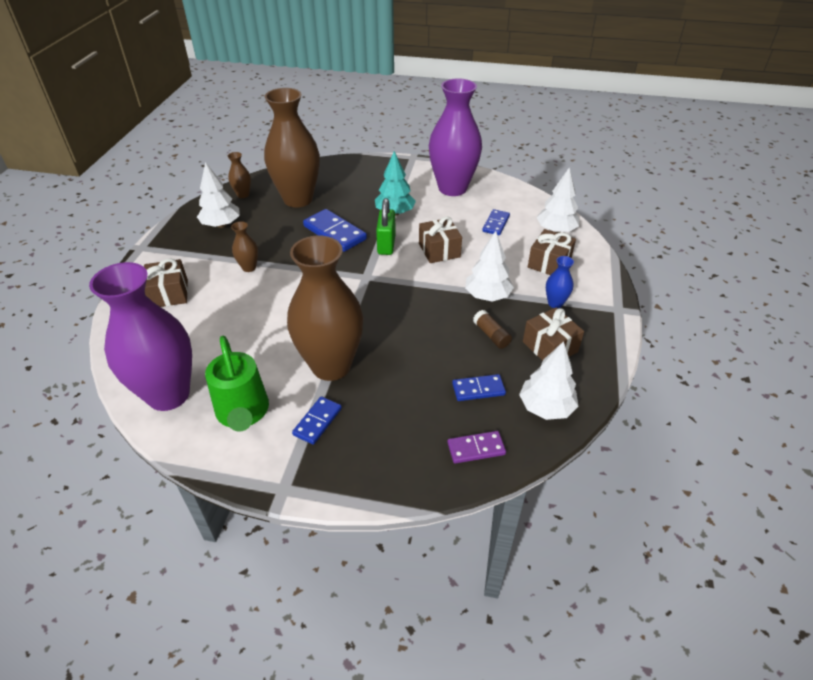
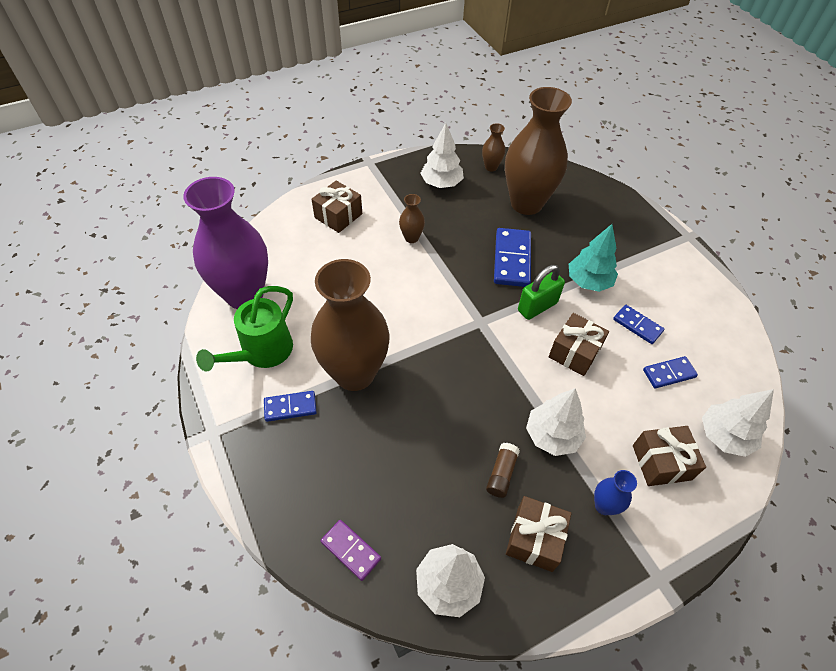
camera: 50 degrees right, 10 degrees up
(452, 188) = (680, 300): purple vase -> none
(478, 389) = (422, 507): blue domino -> blue domino (637, 325)

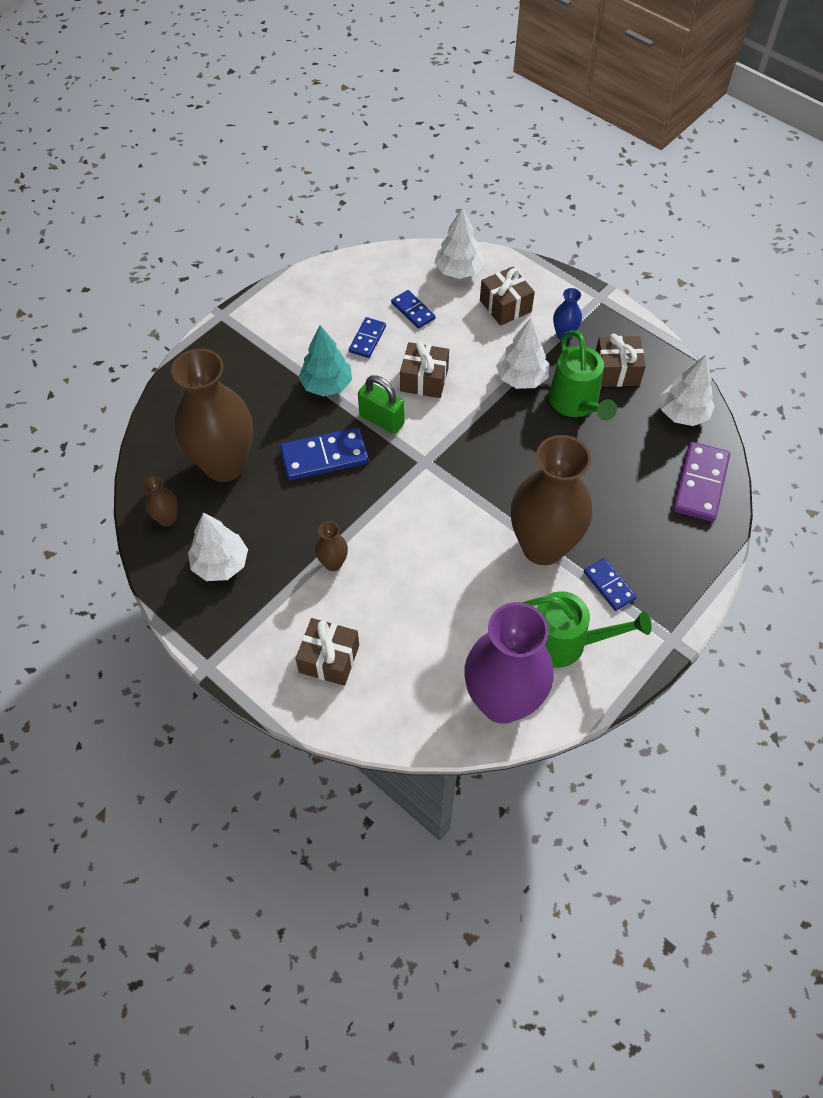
camera: 110 degrees left, 5 degrees up
(351, 550) = (700, 484): purple domino -> purple domino, size x1.68
(501, 474) = (576, 404): brown glue stick -> green watering can

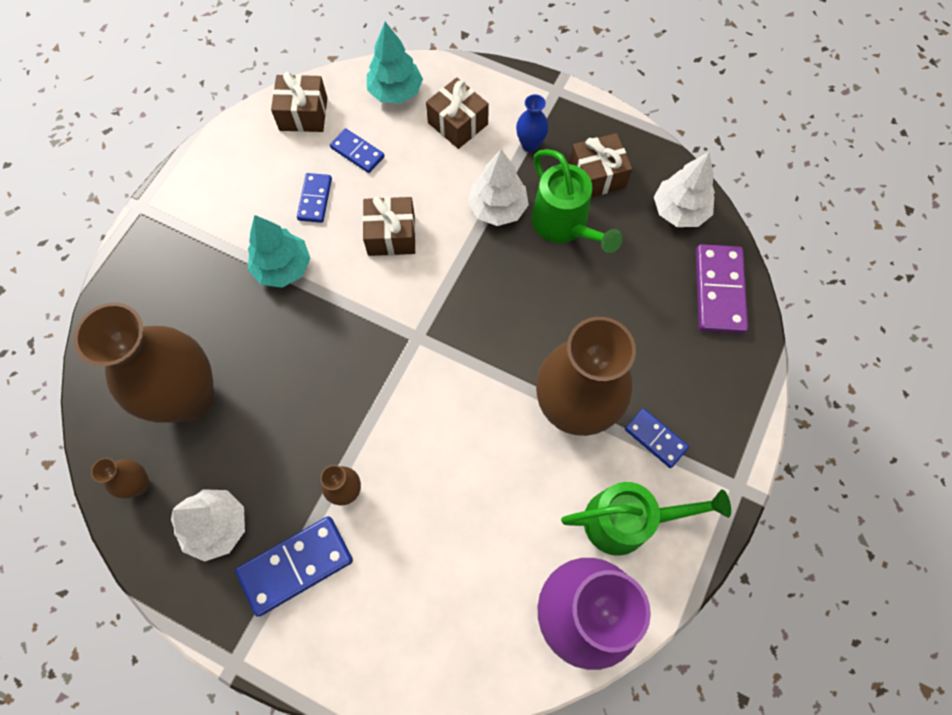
camera: 15 degrees left, 10 degrees up
(324, 456) = (303, 358): blue domino -> blue domino (295, 565)
(329, 659) = (372, 614): brown gift -> brown gift (303, 114)
(382, 420) = (356, 296): green padlock -> none
(458, 271) = (395, 92): white tree -> turquoise tree

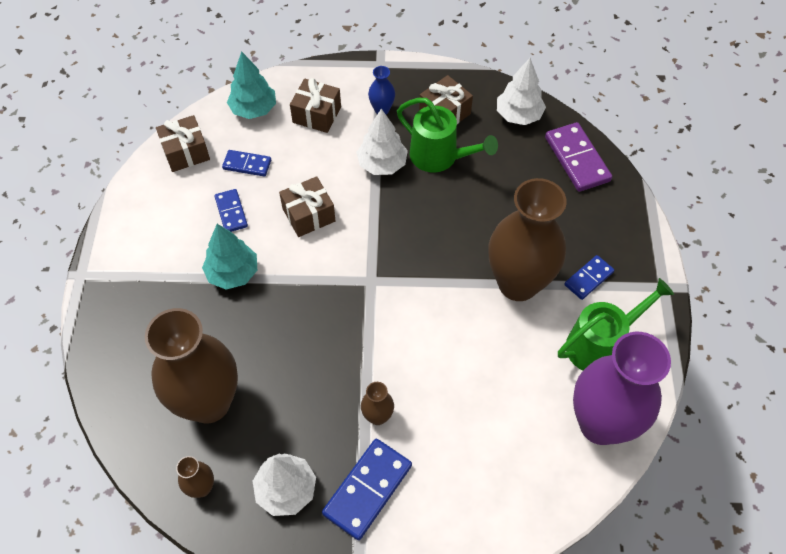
camera: 25 degrees left, 10 degrees down
(655, 438) = (588, 278): blue domino -> blue domino turned 60 degrees counterclockwise

